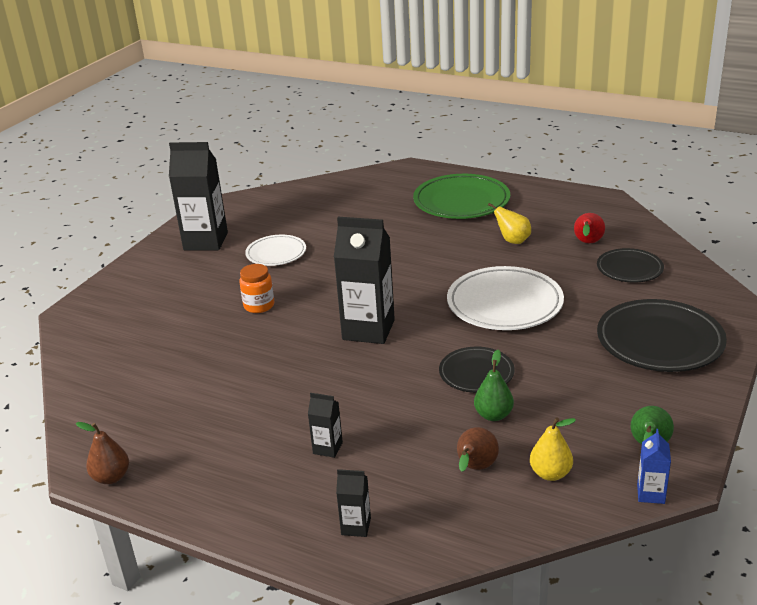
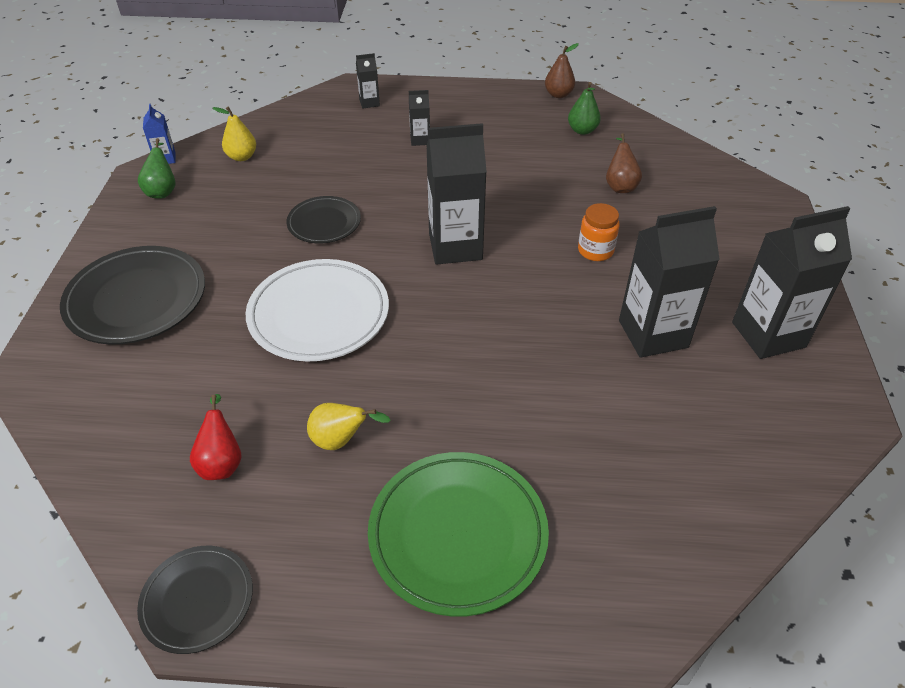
camera: 155 degrees right, 15 degrees up
(276, 253) = (653, 334): white plate -> black carton
(475, 468) = (300, 149): brown pear -> brown pear (620, 186)
(493, 415) = (297, 189): green pear -> green pear (582, 130)
(629, 269) = (160, 415): black plate -> black plate (197, 600)

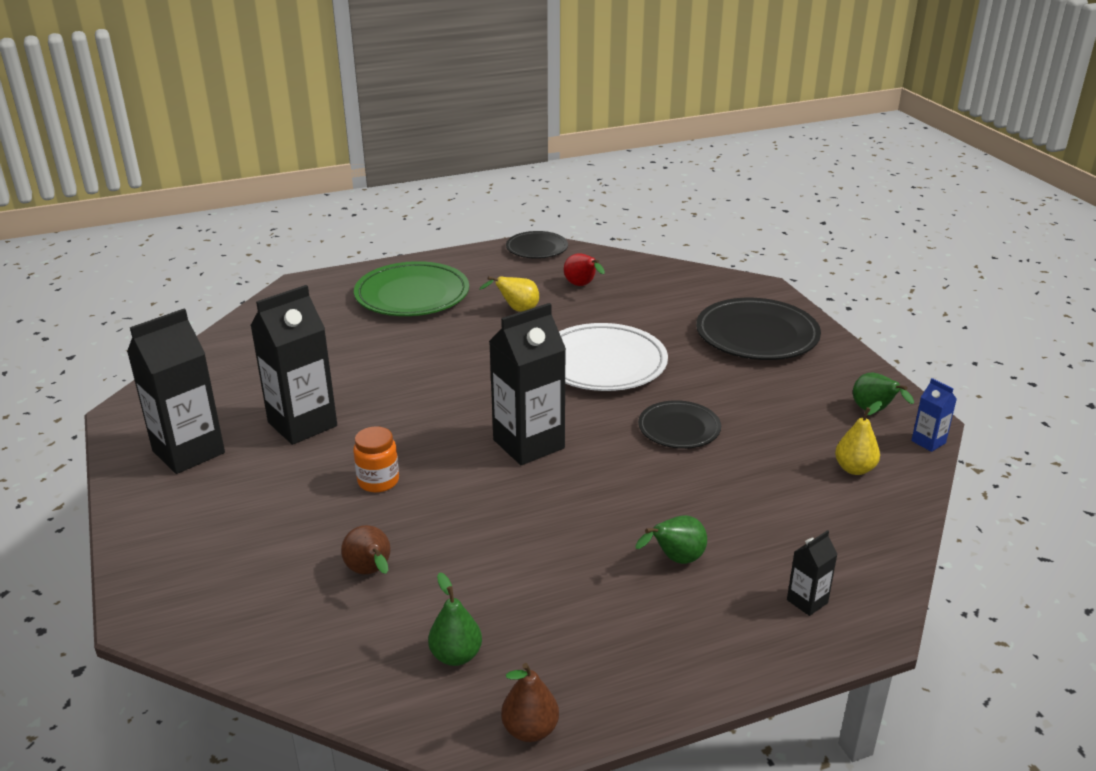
camera: 155 degrees right, 15 degrees down
(420, 140) = (675, 560): black carton -> green pear

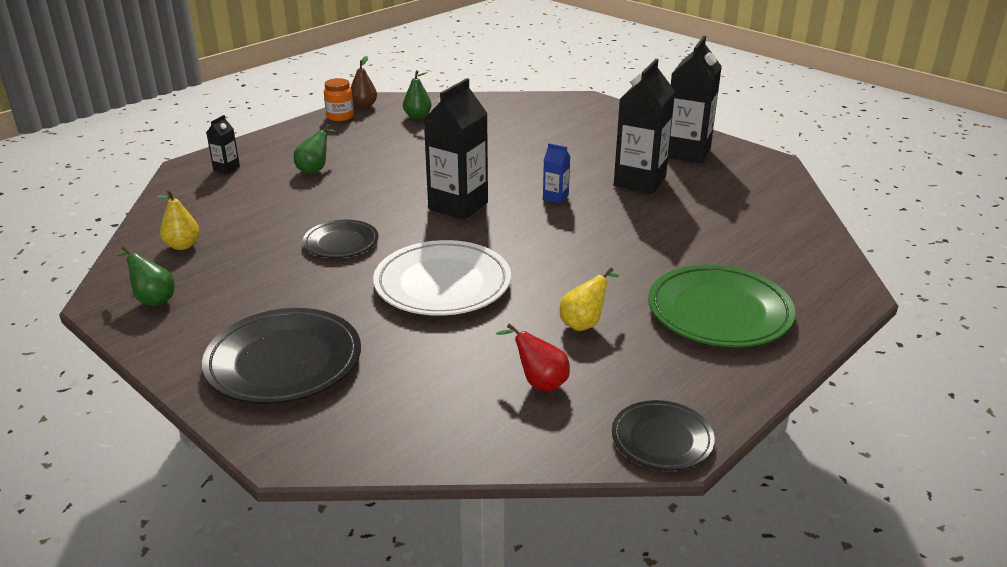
camera: 155 degrees right, 0 degrees up
(370, 572) = (494, 131): brown pear -> none
(378, 481) = (541, 165): orange jar -> orange jar (340, 116)
(928, 442) = (106, 282): blue carton -> blue carton (555, 197)

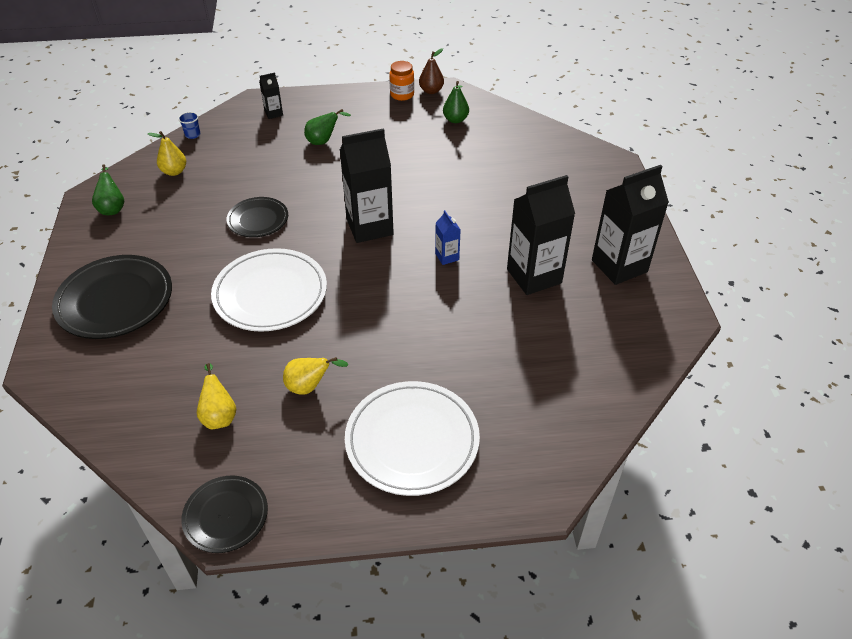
camera: 40 degrees right, 15 degrees up
(156, 213) = (192, 135): none -> blue cup
(539, 382) = (219, 416): red pear -> yellow pear
(719, 312) = (412, 441): green plate -> white plate

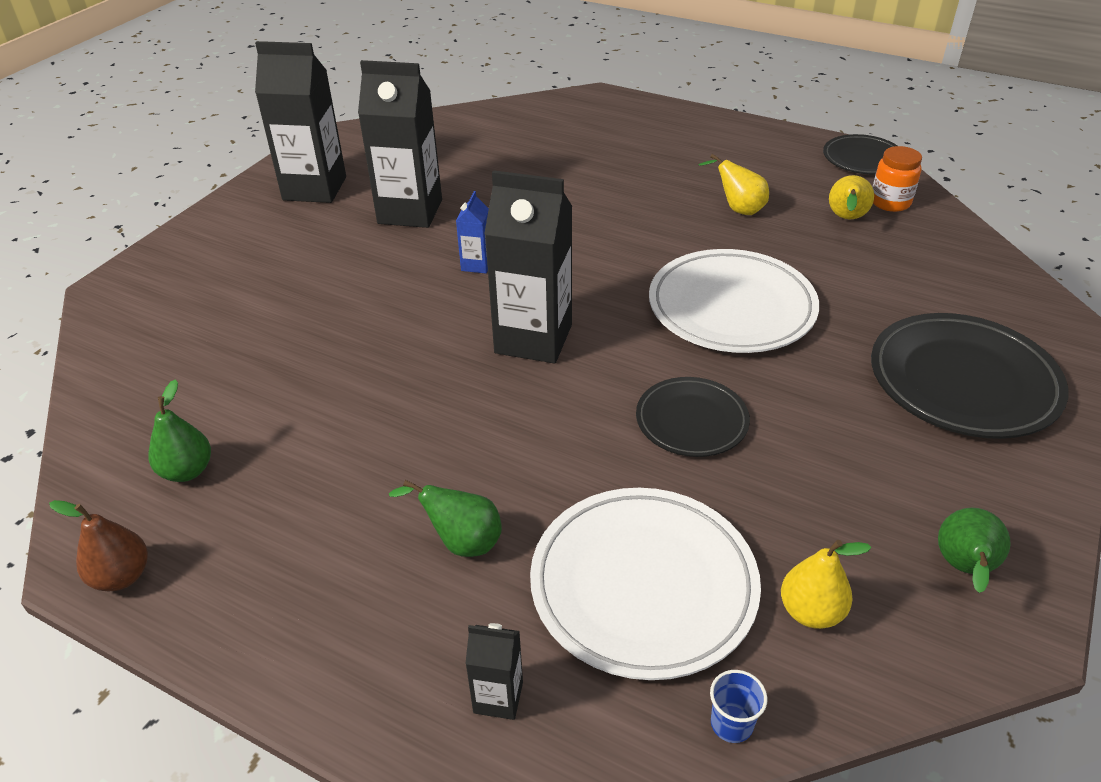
camera: 145 degrees left, 5 degrees down
(402, 95) = (186, 598): orange jar -> orange jar (890, 202)
(412, 441) = (669, 148): white plate -> white plate (643, 585)

